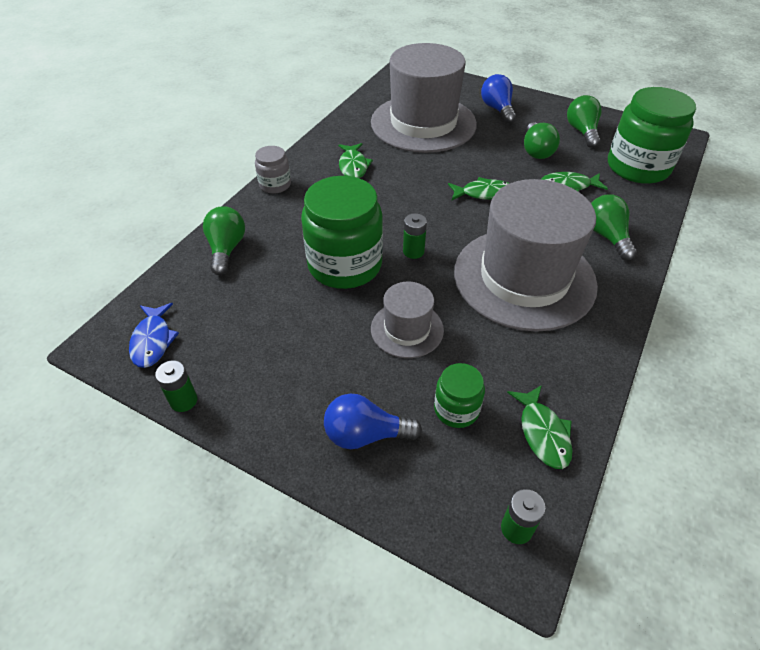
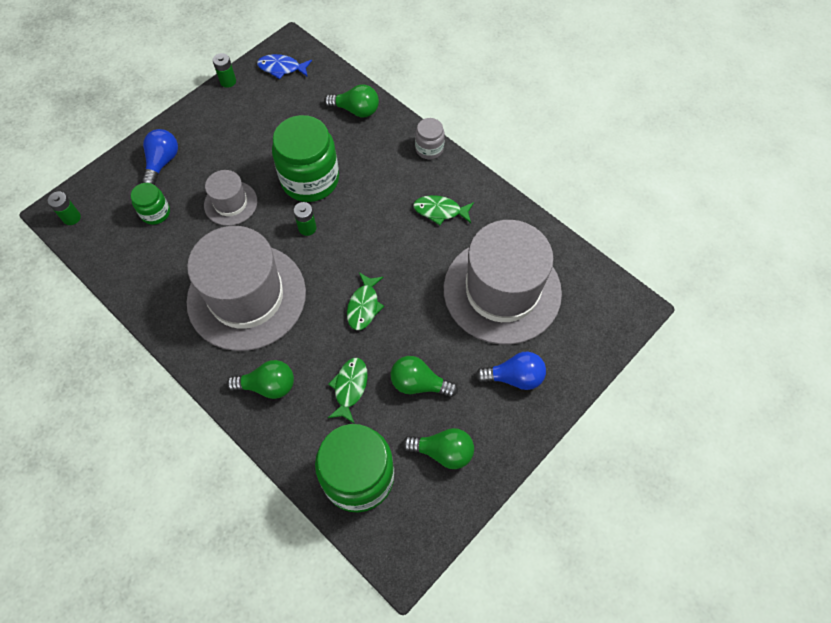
camera: 105 degrees right, 15 degrees up
(543, 433) = (116, 253): green fish -> none

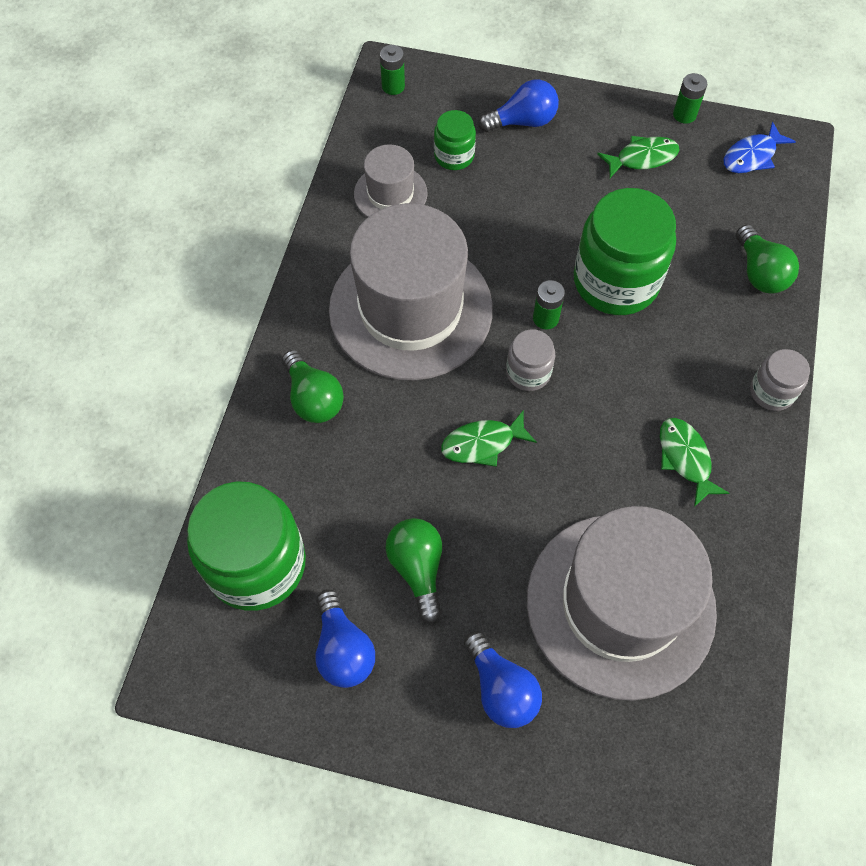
camera: 60 degrees right, 0 degrees up
(230, 203) = (520, 219): grey hat -> grey hat (390, 194)
(282, 68) = (752, 156): blue fish -> blue fish turned 105 degrees counterclockwise
(335, 257) = (528, 372): none -> grey jar
(350, 387) = (364, 489): green fish -> green fish (642, 158)
(443, 451) = (343, 649): green light bulb -> blue light bulb

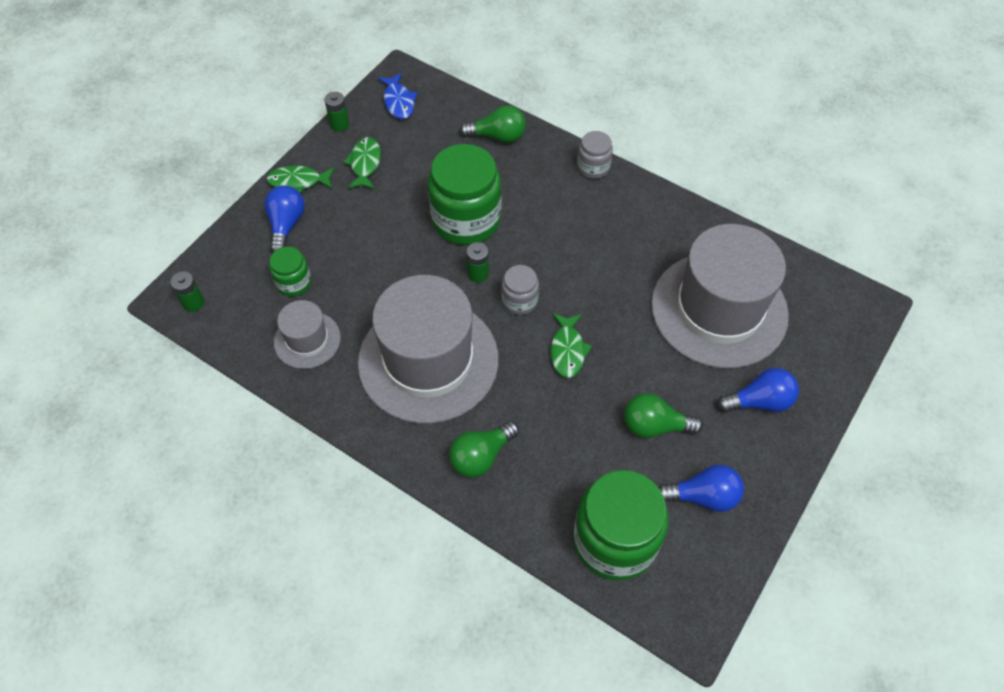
camera: 70 degrees left, 5 degrees down
(313, 398) = (481, 456): green light bulb -> green light bulb turned 150 degrees clockwise
(685, 458) = (625, 233): green fish -> green fish (298, 182)

